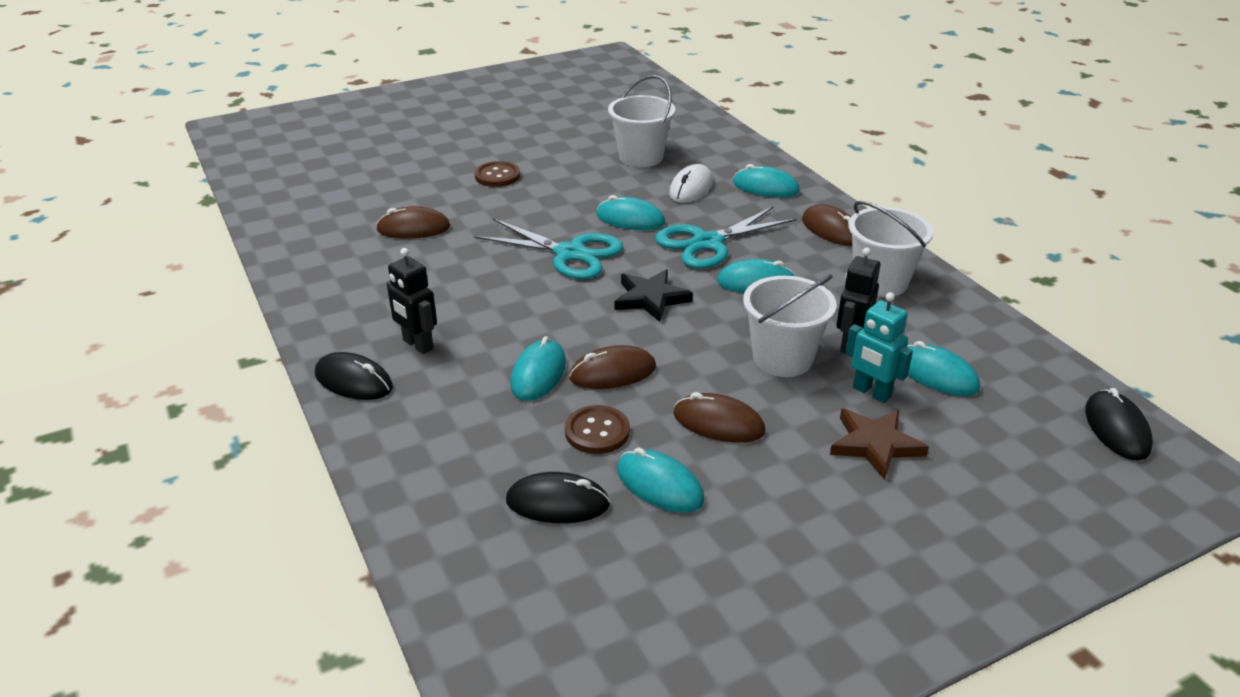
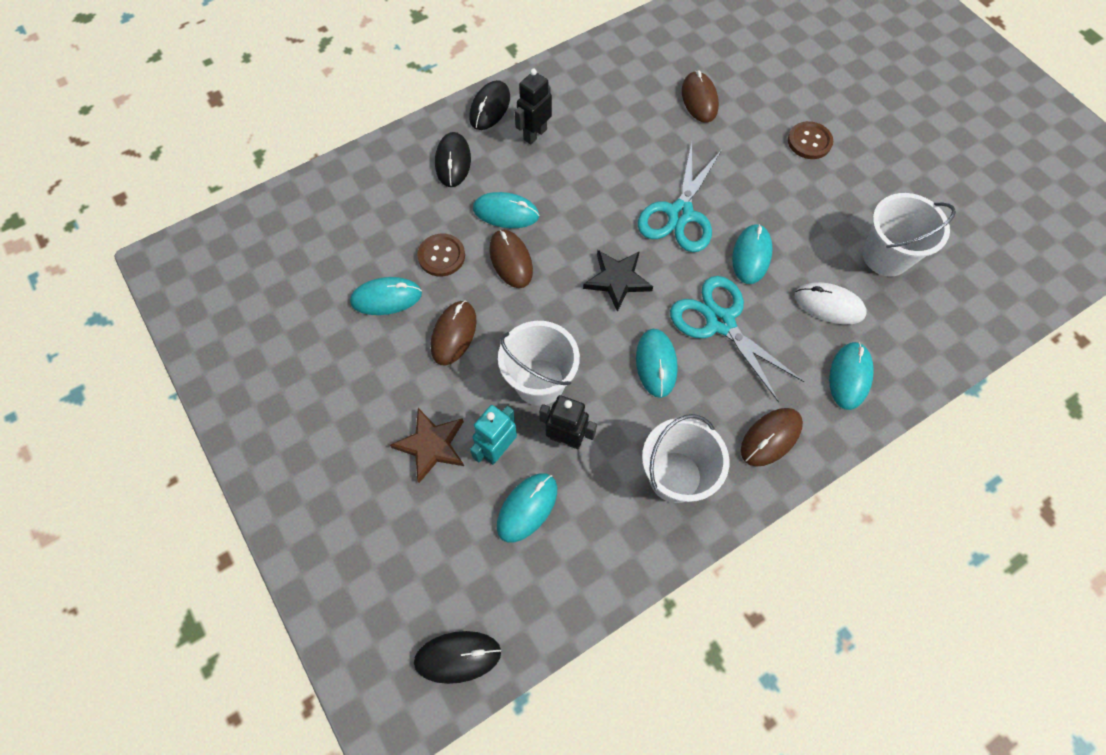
camera: 85 degrees right, 30 degrees up
(557, 503) = (370, 240): black mouse -> black mouse (453, 161)
(659, 485) = (386, 298): turquoise mouse -> turquoise mouse turned 45 degrees clockwise

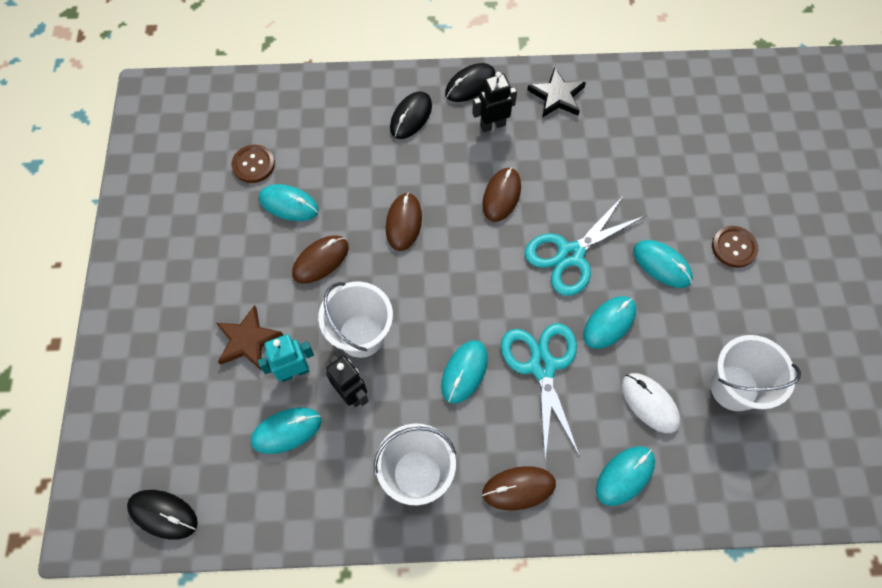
camera: 30 degrees right, 0 degrees up
(441, 256) = (352, 191): brown button -> brown button (253, 165)
(506, 213) = (425, 181): turquoise mouse -> turquoise mouse (662, 265)
(617, 280) = (479, 284): black star -> black star (557, 96)
(699, 99) = (657, 161): brown mouse -> brown mouse (501, 196)

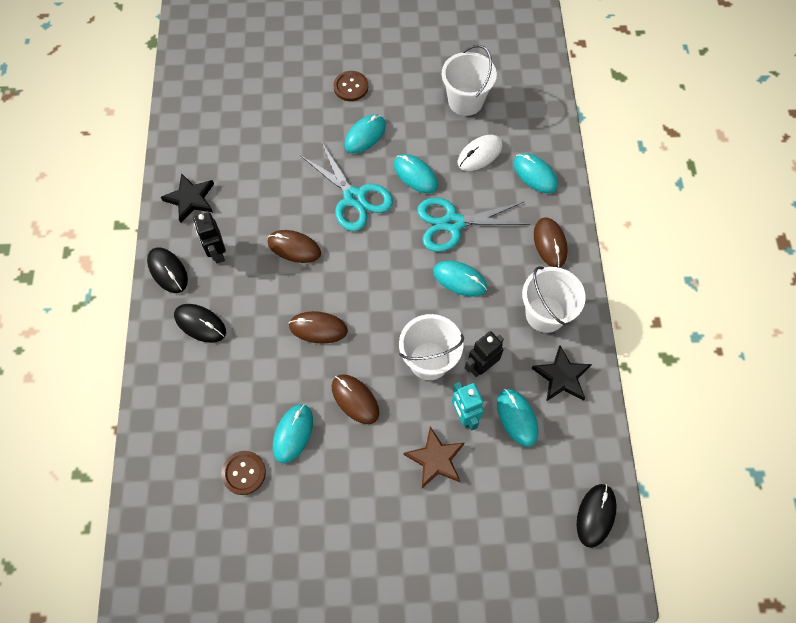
camera: 90 degrees left, 0 degrees up
(333, 488) = (561, 376): none -> black star

